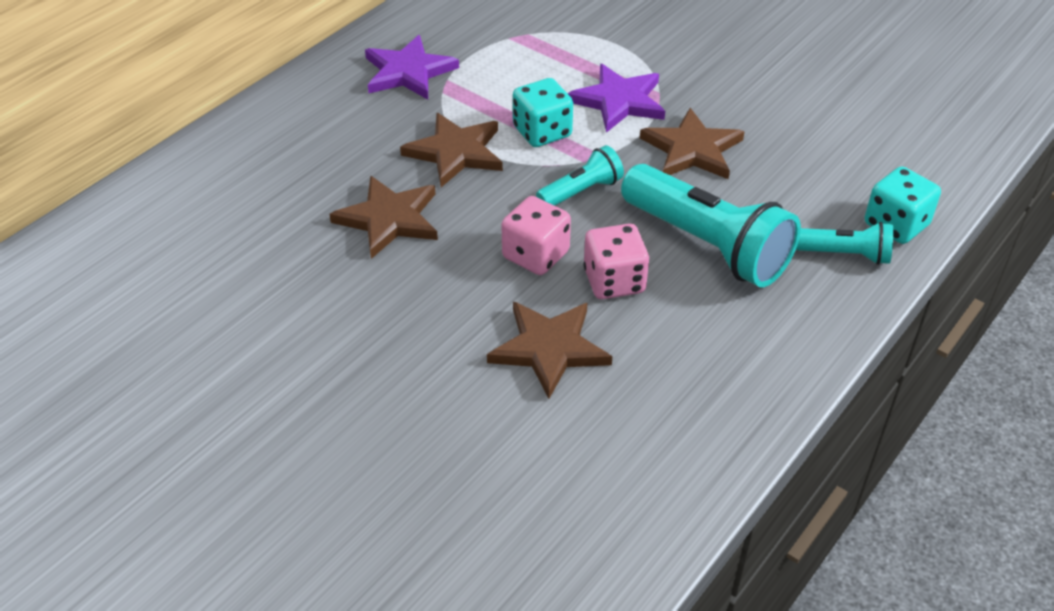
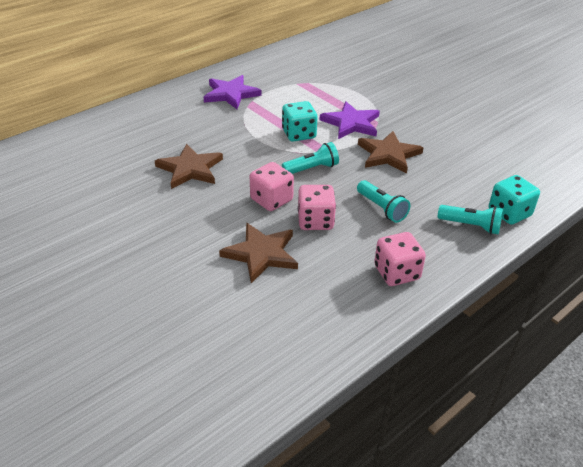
camera: 10 degrees right, 5 degrees down
(455, 152) = (243, 138): brown star -> none
(707, 245) = (381, 208): turquoise flashlight -> turquoise flashlight, size x0.51
(758, 348) = (396, 273): none -> pink dice

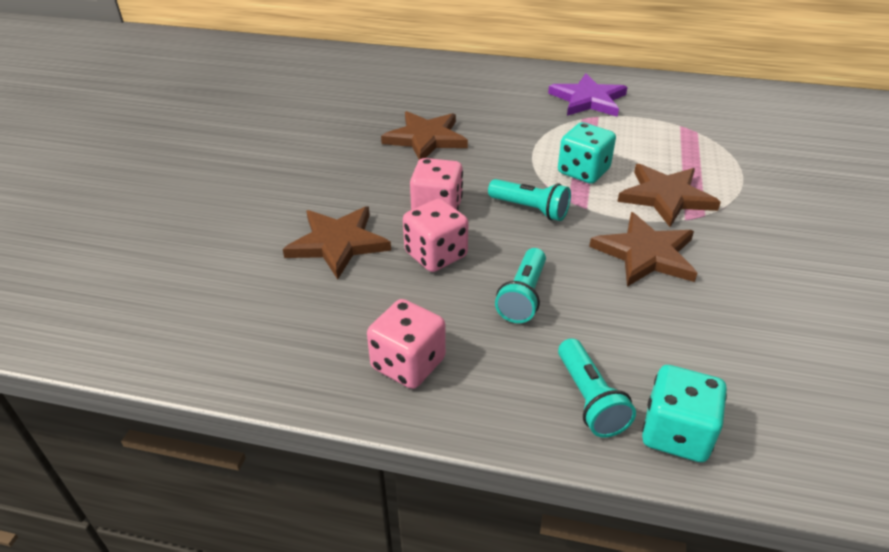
camera: 55 degrees right, 0 degrees up
(351, 123) = (666, 197): purple star -> brown star

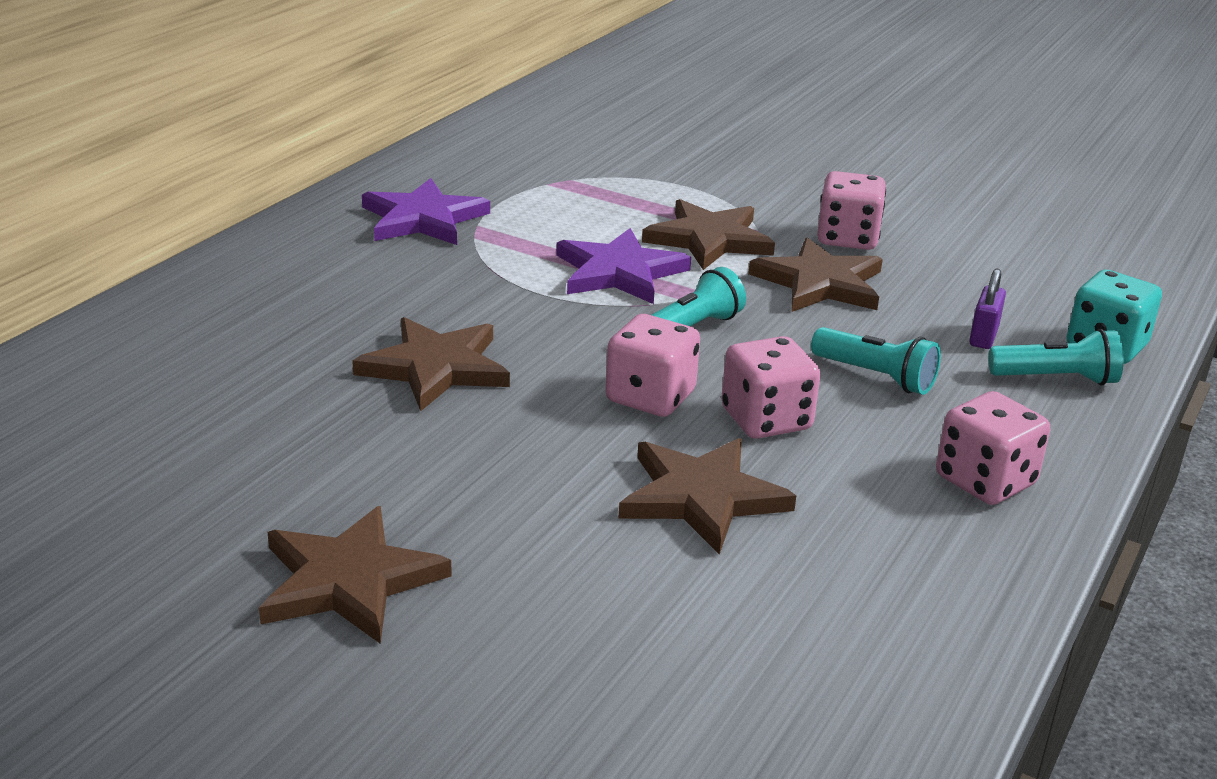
camera: 75 degrees left, 10 degrees down
(234, 158) = (348, 581): none -> brown star
(583, 171) = (619, 272): turquoise dice -> purple star
(630, 349) = (983, 337): none -> purple padlock
(737, 258) = (847, 238): none -> pink dice

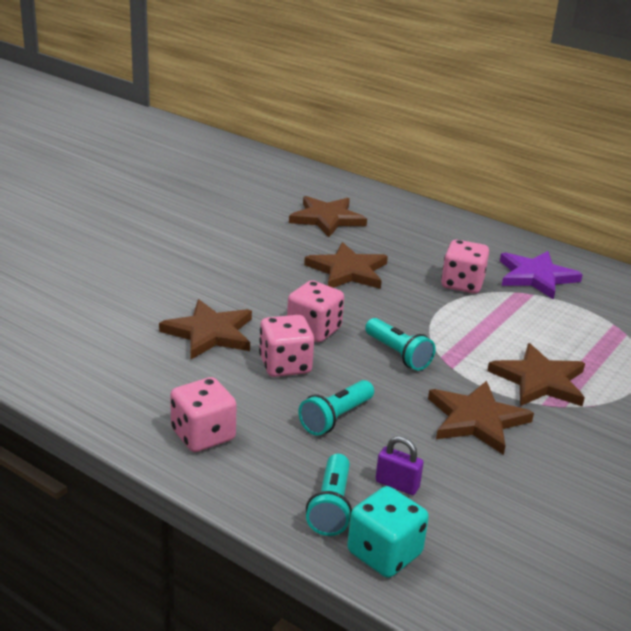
camera: 95 degrees right, 0 degrees up
(348, 581) = (170, 244): brown star -> brown star (327, 219)
(619, 272) = (475, 337): purple star -> none
(847, 238) = (563, 449): pink dice -> pink dice (462, 284)

